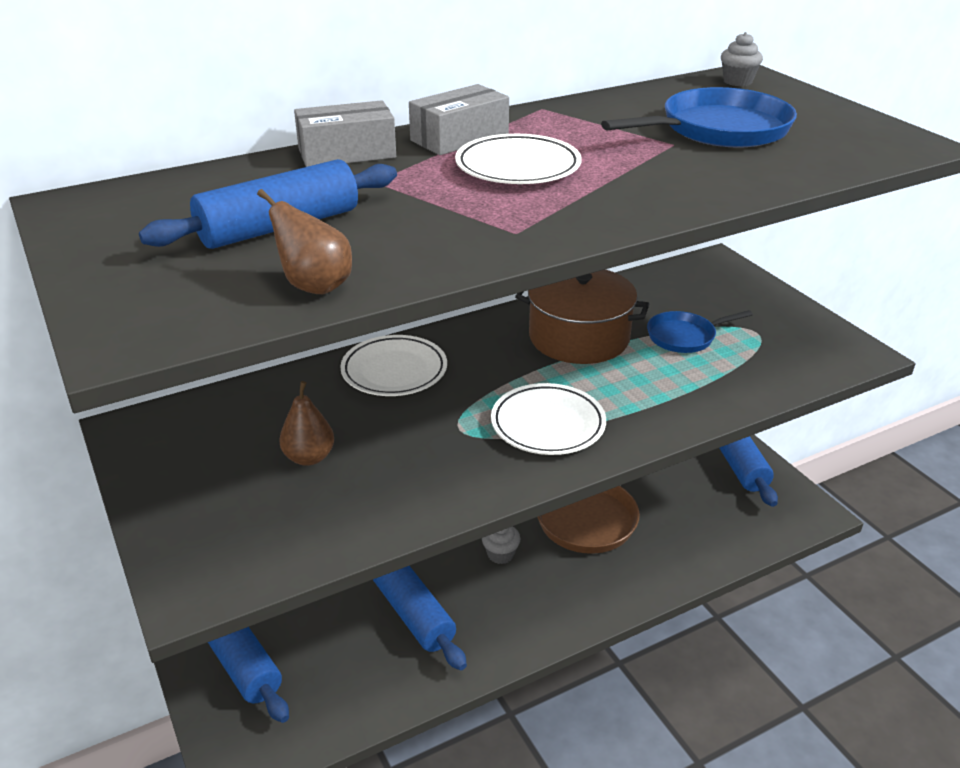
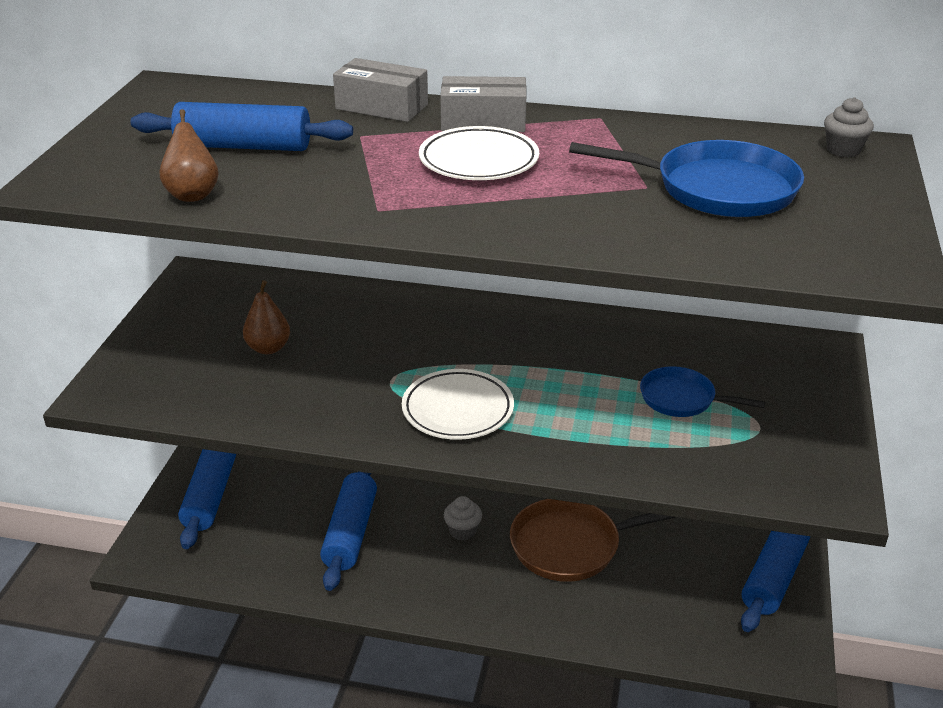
camera: 40 degrees right, 0 degrees up
(394, 371) = (405, 315): white plate -> none
(579, 337) = (585, 356): brown pot -> none

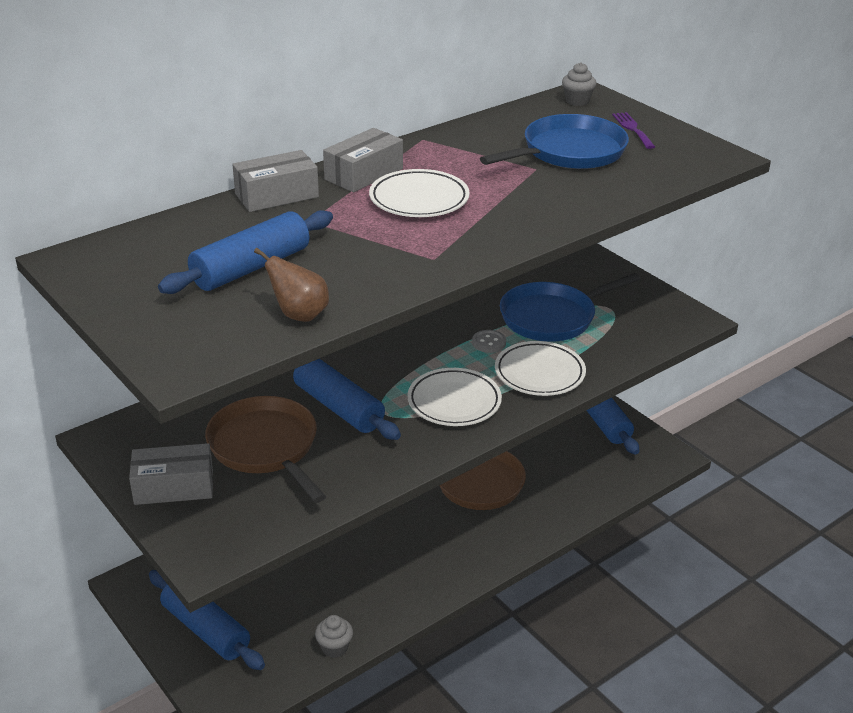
camera: 50 degrees left, 0 degrees up
(170, 334) = (174, 487): none -> grey box
(268, 348) = (266, 447): brown pear -> brown pan
(350, 533) = (345, 574): blue rolling pin -> blue rolling pin (339, 407)
(462, 531) = (411, 519): grey cupcake -> grey cupcake (334, 647)
(575, 437) = (539, 373): none -> white plate
(579, 383) = (489, 342): none -> grey button
(682, 399) = (552, 317): blue pan -> blue pan, size x1.66
(845, 200) = (632, 129): none -> purple fork

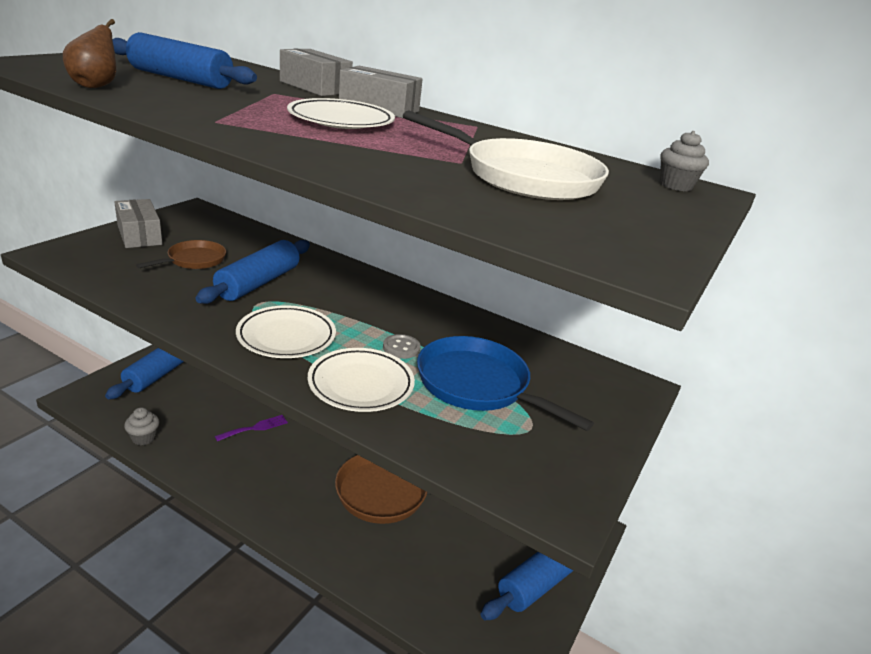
camera: 65 degrees right, 5 degrees down
(266, 447) = (194, 260): brown pan -> brown pan, size x0.60
(569, 152) = (524, 177): blue pan -> white pan
(632, 129) = (643, 211): purple fork -> purple fork (255, 428)

